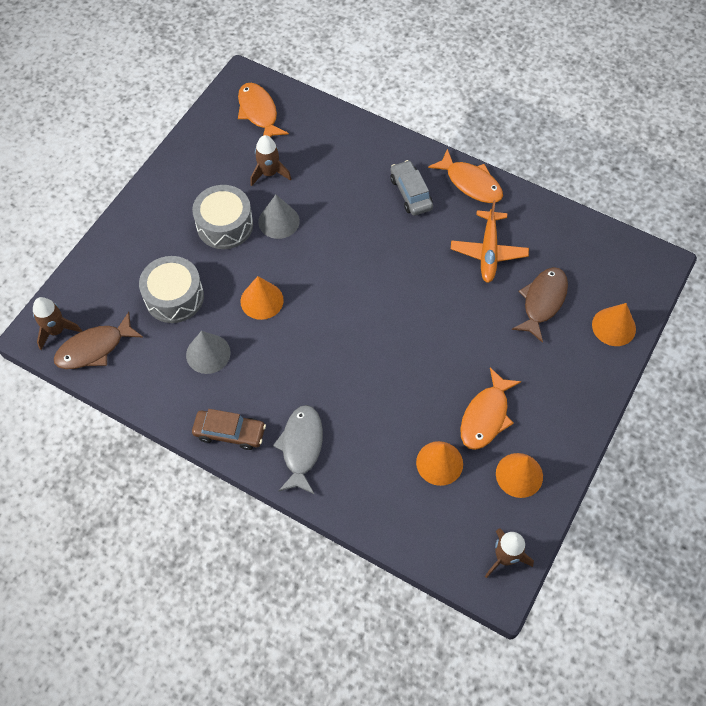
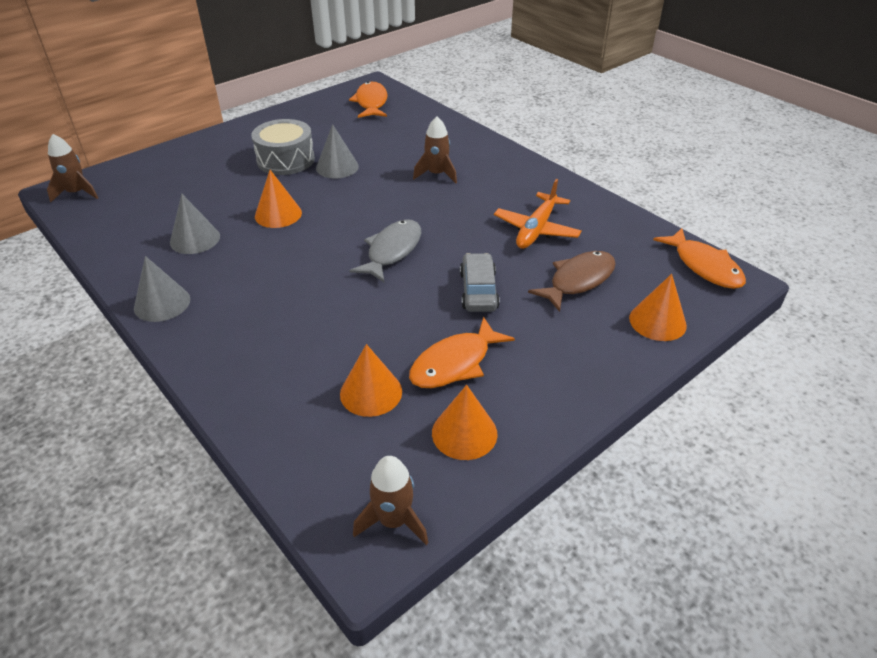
camera: 20 degrees right, 20 degrees down
(94, 348) = (96, 212): brown fish -> none
(174, 297) = (199, 194): grey drum -> none
(229, 433) = (162, 303): brown car -> grey cone
(269, 173) = (352, 137): brown rocket -> brown rocket (436, 174)
(301, 447) = (225, 335): grey fish -> grey fish (392, 251)
(411, 193) = (479, 174): grey car -> grey car (478, 291)
(470, 183) = (545, 179): orange fish -> orange fish (704, 266)

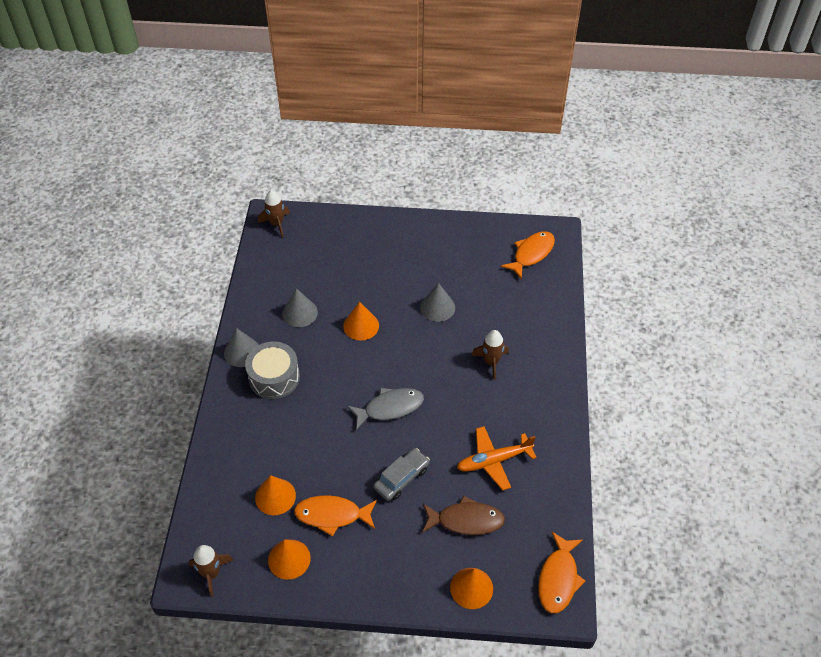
camera: 45 degrees right, 10 degrees up
(285, 160) = (414, 277): grey drum -> grey drum (274, 377)

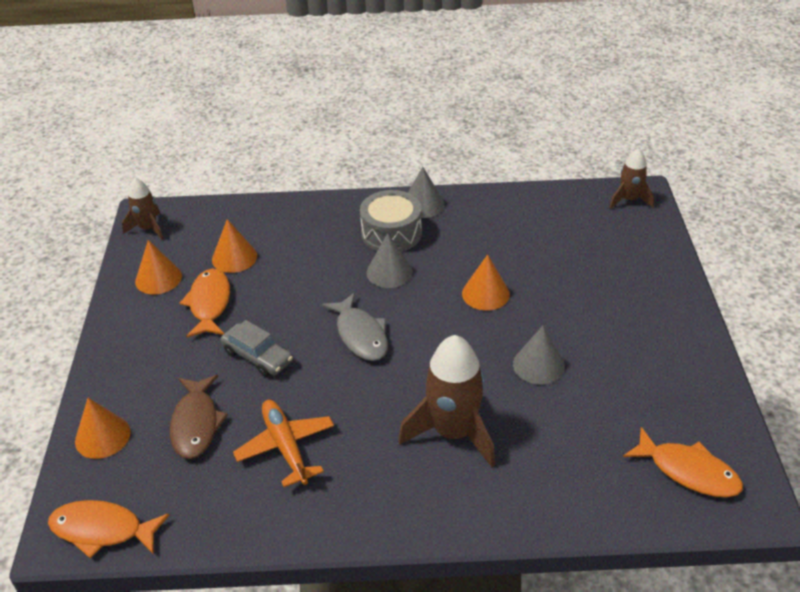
camera: 85 degrees right, 10 degrees down
(300, 313) = (492, 239): grey cone -> grey cone (389, 272)
(491, 362) = (453, 433): brown rocket -> brown rocket, size x1.76

